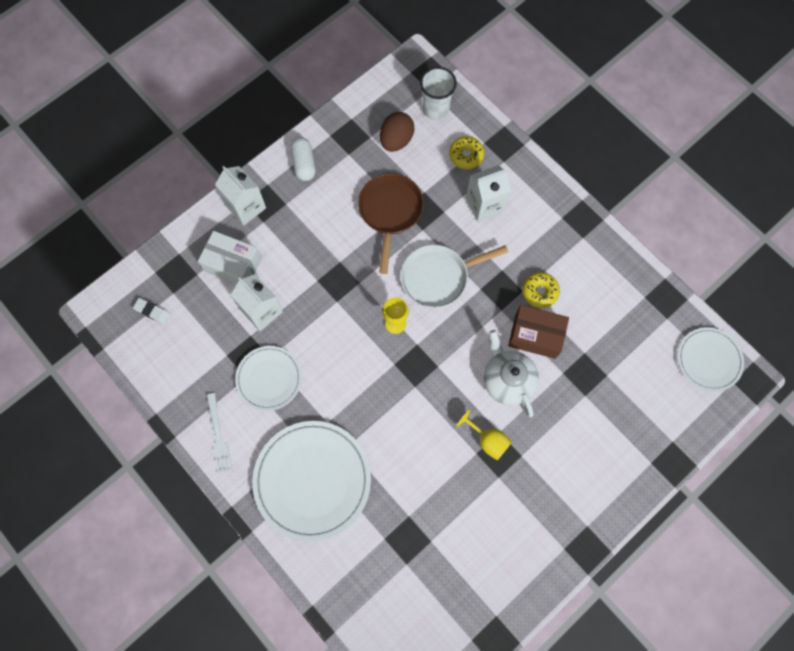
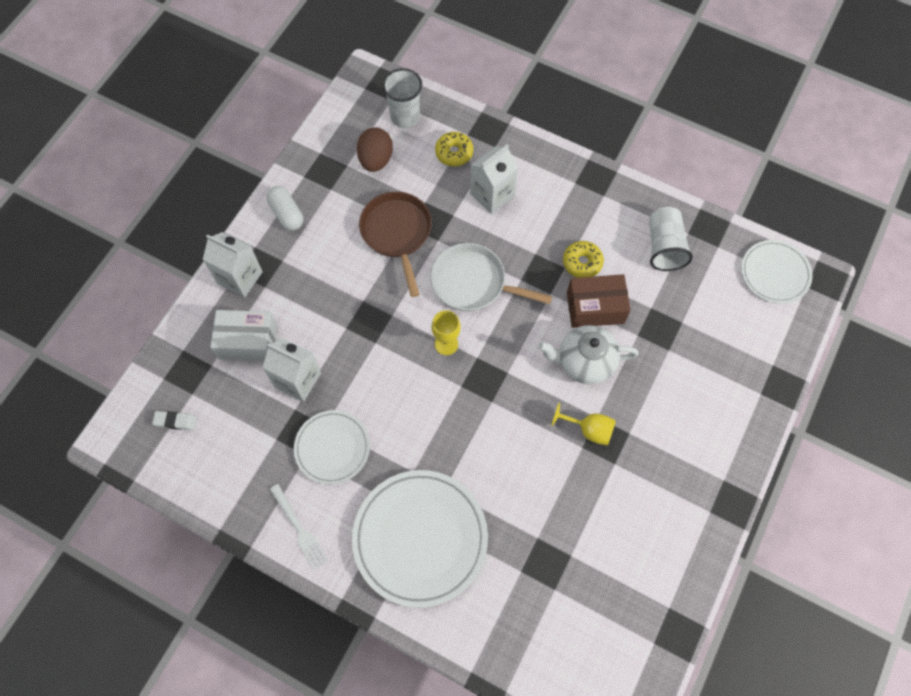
camera: 20 degrees left, 5 degrees down
(438, 277) = (473, 282): white pan -> white pan turned 60 degrees clockwise
(507, 380) = (584, 362): white teapot -> white teapot turned 45 degrees counterclockwise
(618, 302) = (664, 247): none -> white cup

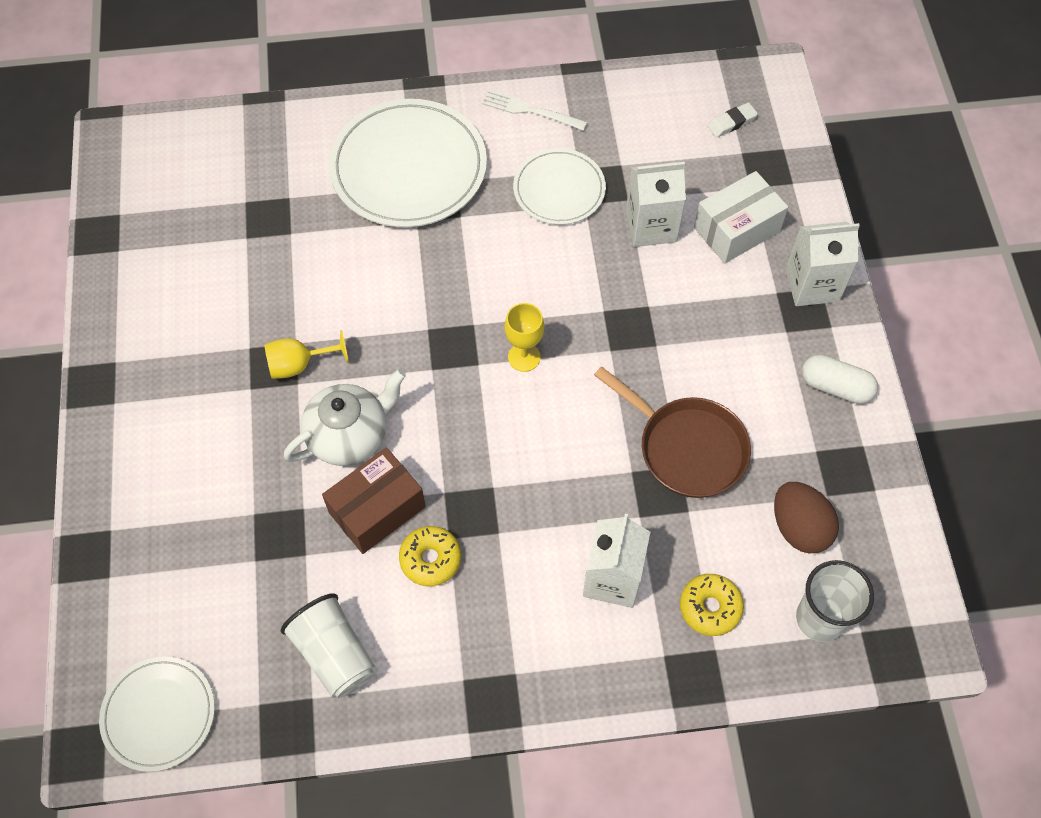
camera: 145 degrees right, 5 degrees down
(473, 282) = (548, 446): white pan -> none

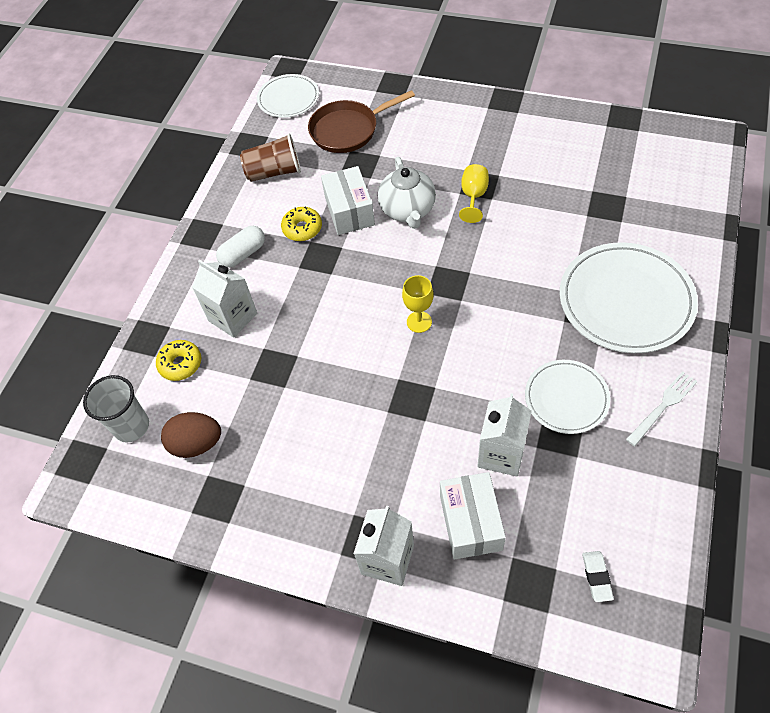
camera: 120 degrees right, 5 degrees down
(334, 654) = (274, 172): white cup -> brown cup
(377, 510) = (349, 211): brown box -> white box
(687, 448) = (295, 397): brown pan -> brown pan (348, 130)
(835, 387) = (286, 528): white capsule -> white capsule (243, 254)

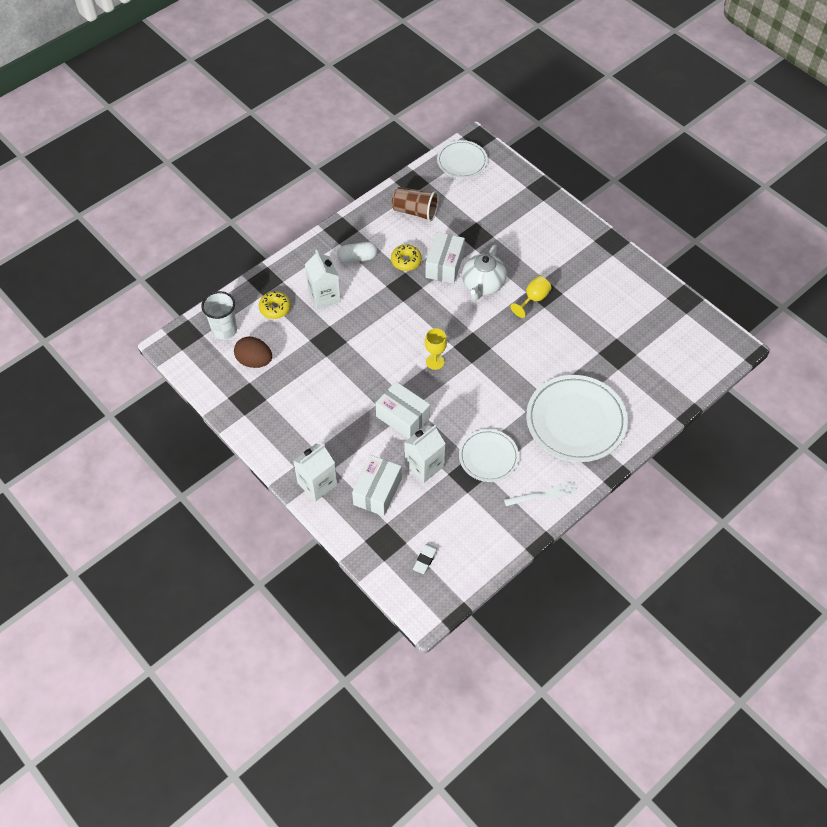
camera: 25 degrees right, 0 degrees up
(348, 130) = (485, 206): brown pan -> none
(431, 409) = (403, 417): none -> white box

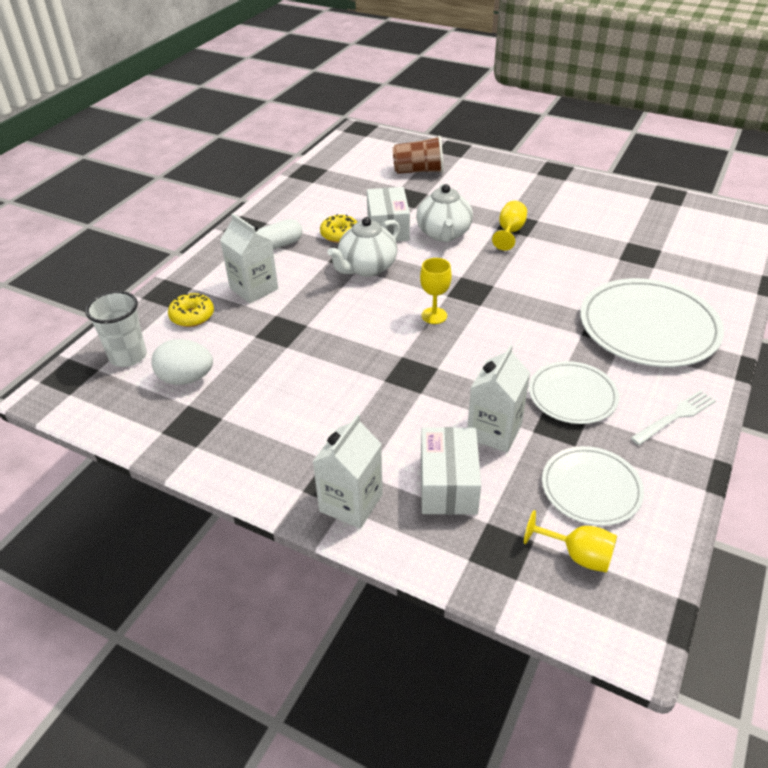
camera: 20 degrees left, 15 degrees down
(254, 361) = (186, 378): brown egg -> white egg
(403, 417) = (429, 384): white box -> none
(410, 301) = (366, 268): none -> white teapot
(415, 211) = (326, 193): brown cup -> brown cup (418, 171)
(425, 559) = (578, 555): white eraser -> yellow goblet
(462, 161) = (354, 147): white plate -> white plate (591, 488)

